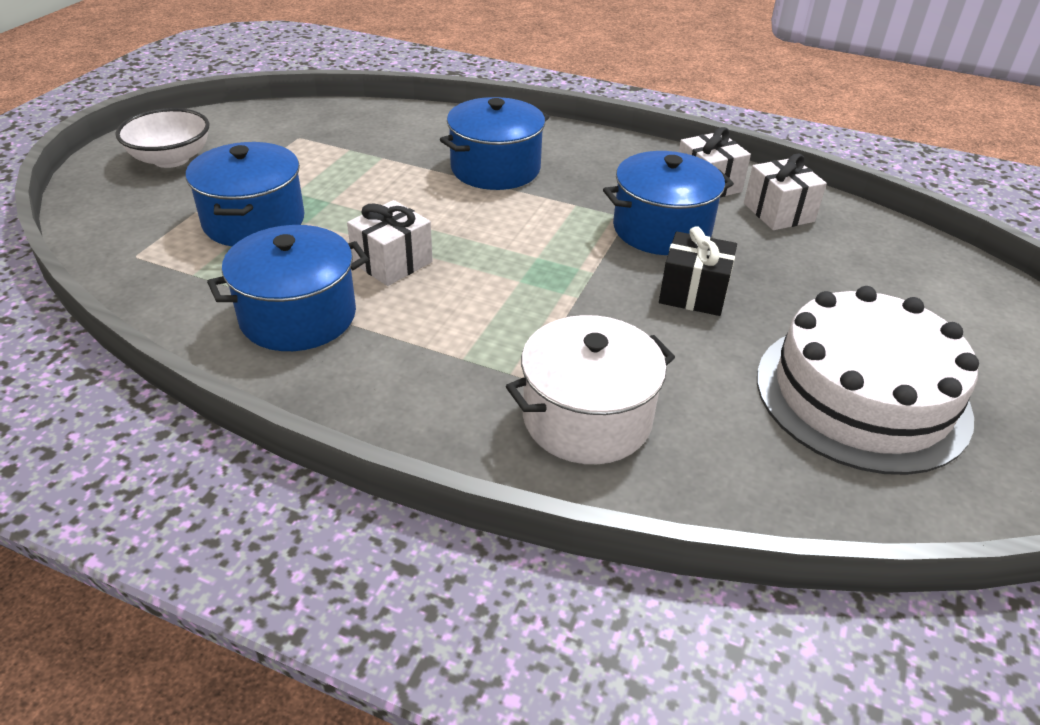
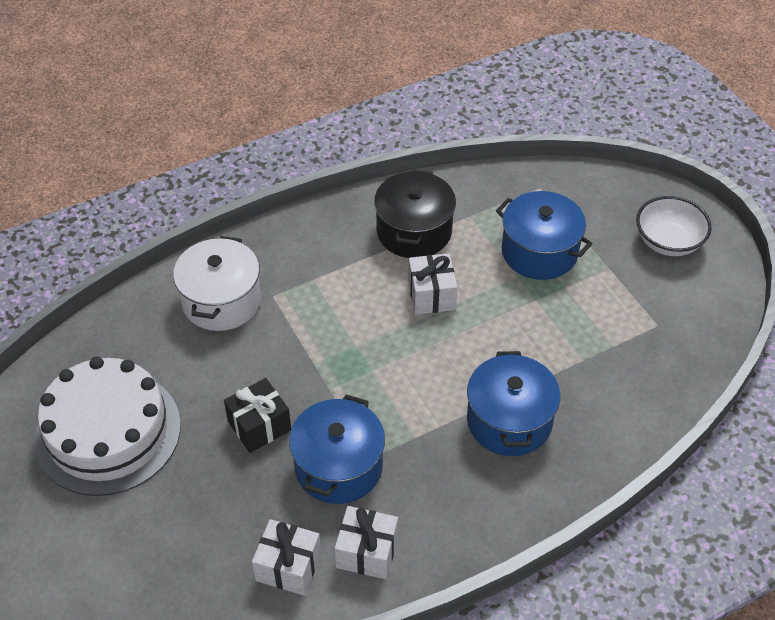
camera: 130 degrees right, 10 degrees up
(298, 316) = (414, 231): blue pot -> black pot

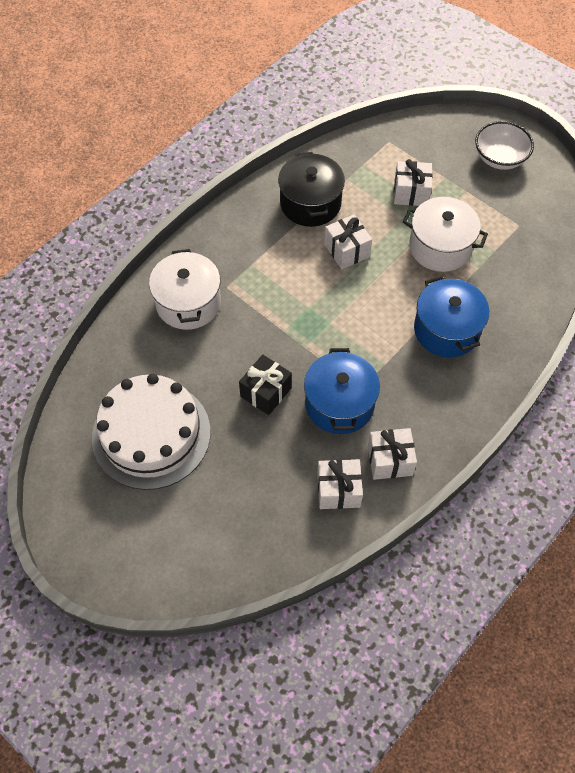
camera: 20 degrees left, 10 degrees up
(539, 252) = (411, 193): blue pot -> white gift
(546, 323) = (440, 247): none -> white pot

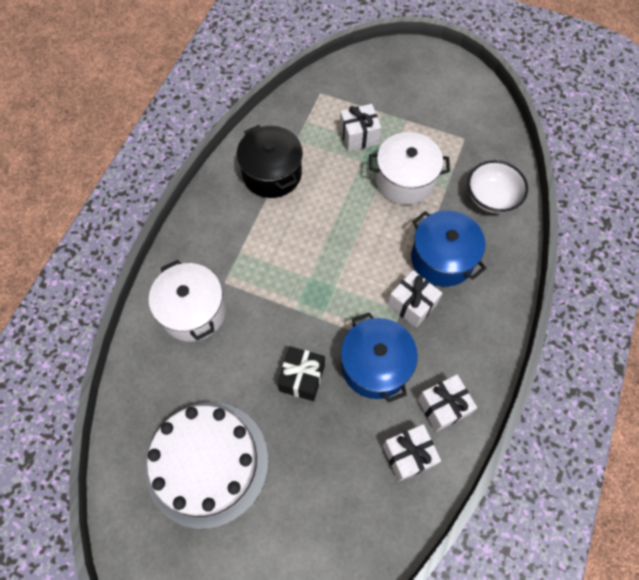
camera: 20 degrees left, 5 degrees up
(347, 250) = (323, 210): white gift -> white gift (412, 304)
(500, 158) = (423, 81): white bowl -> white bowl (491, 197)

